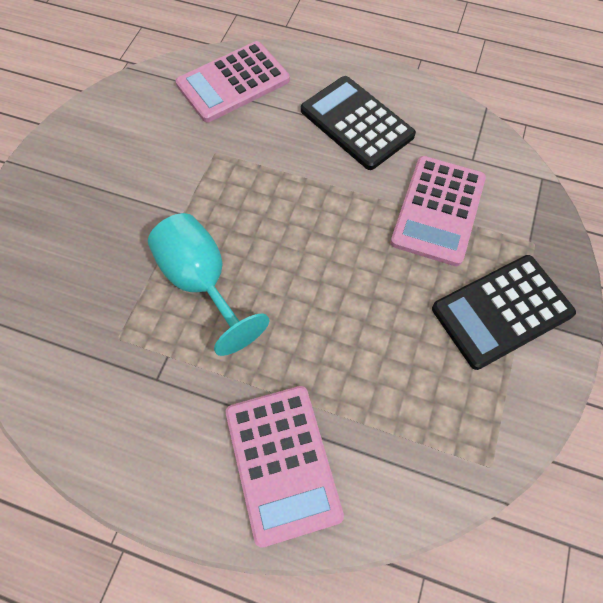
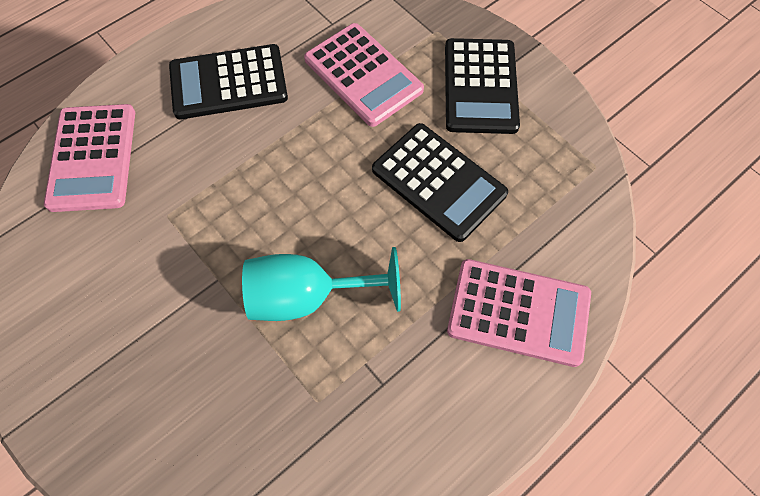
camera: 60 degrees left, 0 degrees up
(372, 327) = (438, 182): none -> black calculator

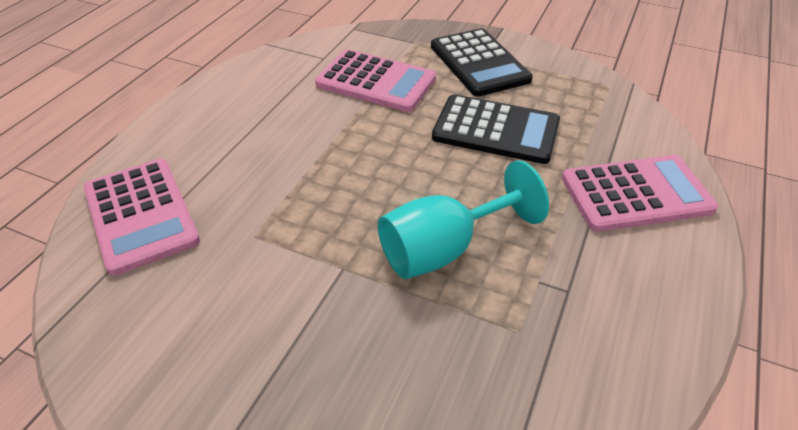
camera: 25 degrees left, 20 degrees down
(228, 83) = (253, 119): black calculator -> none

